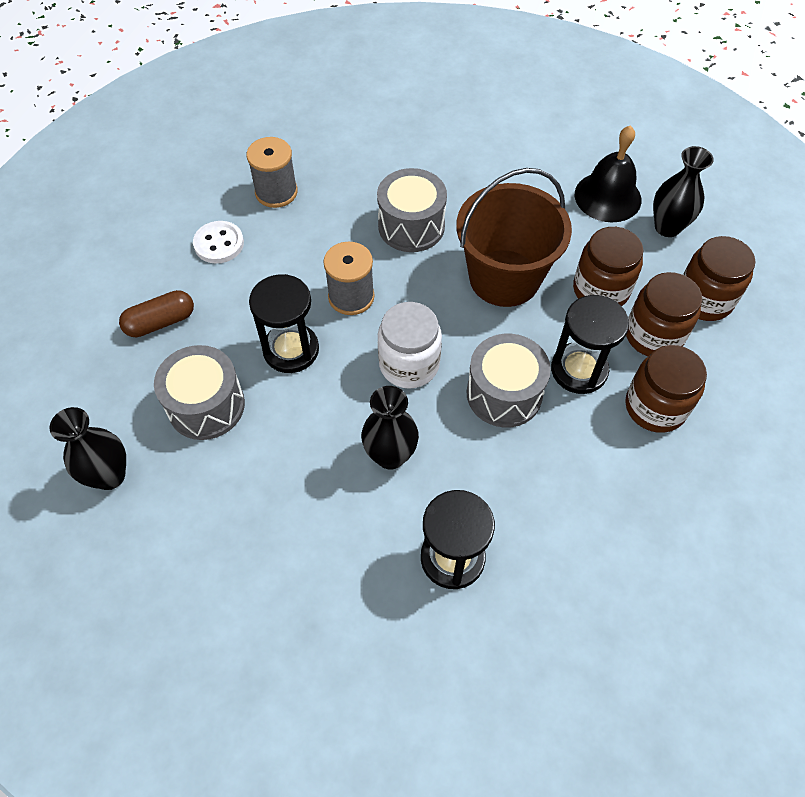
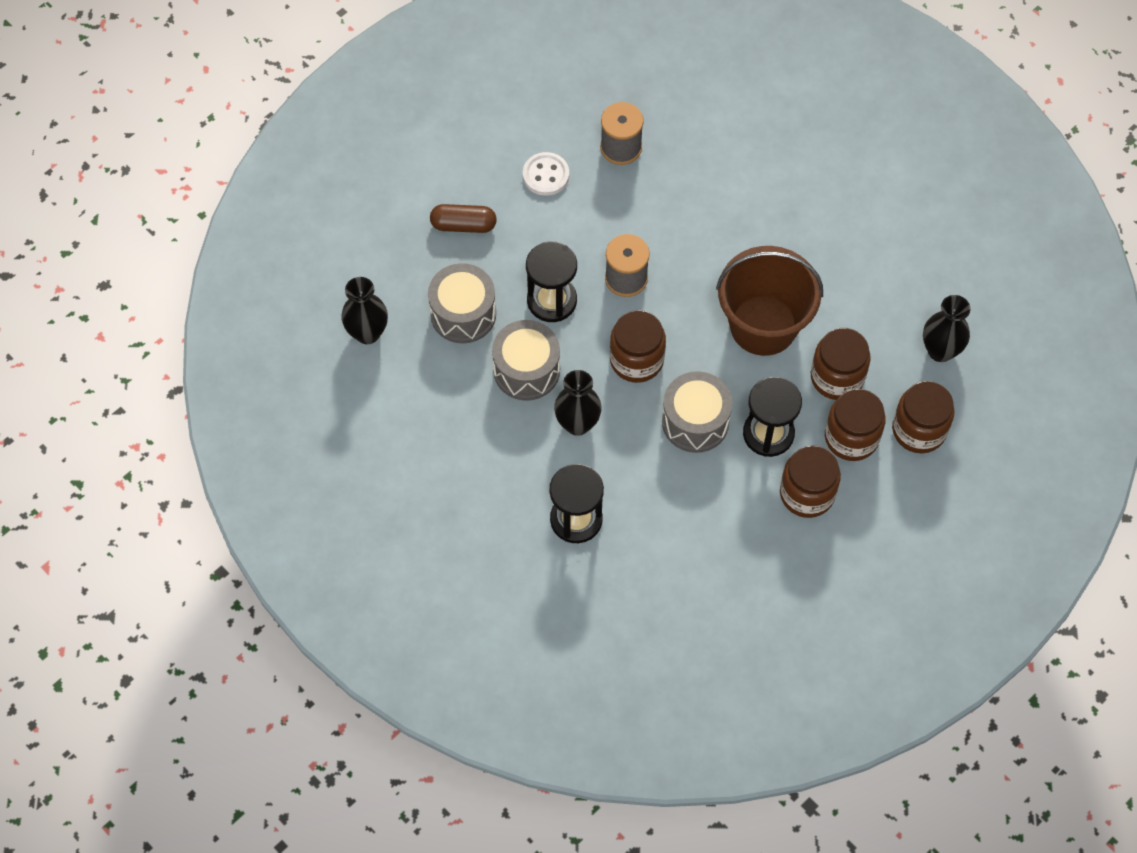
camera: 30 degrees right, 5 degrees up
(409, 364) = (636, 360): white jar -> brown jar
(411, 226) = (716, 238): grey drum -> grey drum (526, 370)
(607, 197) = (909, 295): black bell -> none

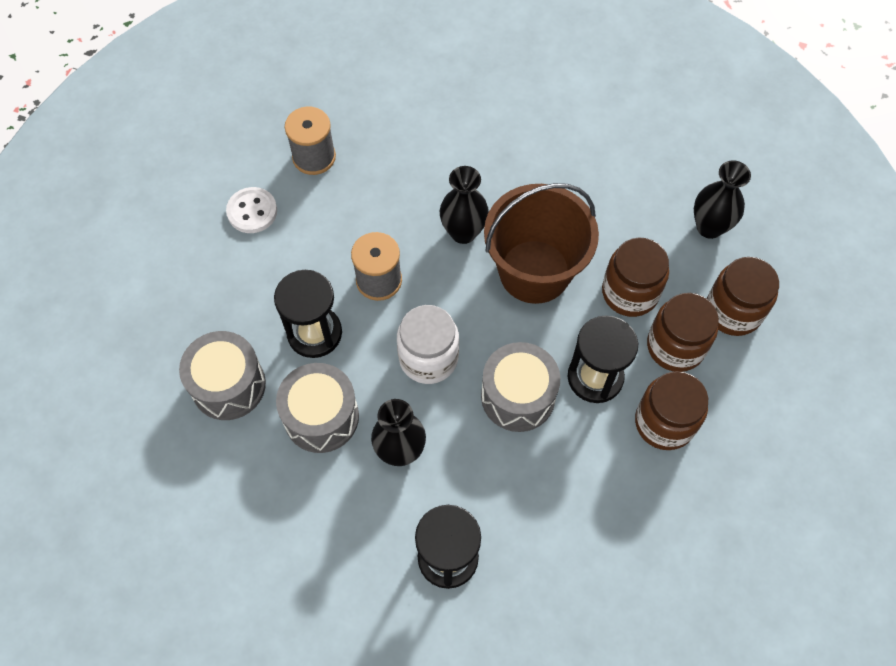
camera: 25 degrees left, 0 degrees up
(367, 333) = (133, 449): black vase -> black vase (463, 232)
(463, 225) = (189, 293): brown capsule -> none
(636, 360) = (428, 358): brown jar -> white jar

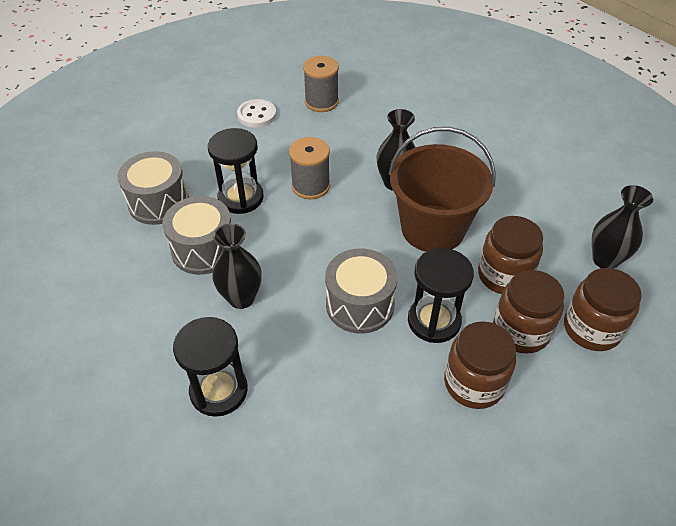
camera: 30 degrees right, 15 degrees down
(428, 358) = (309, 248): white jar -> none

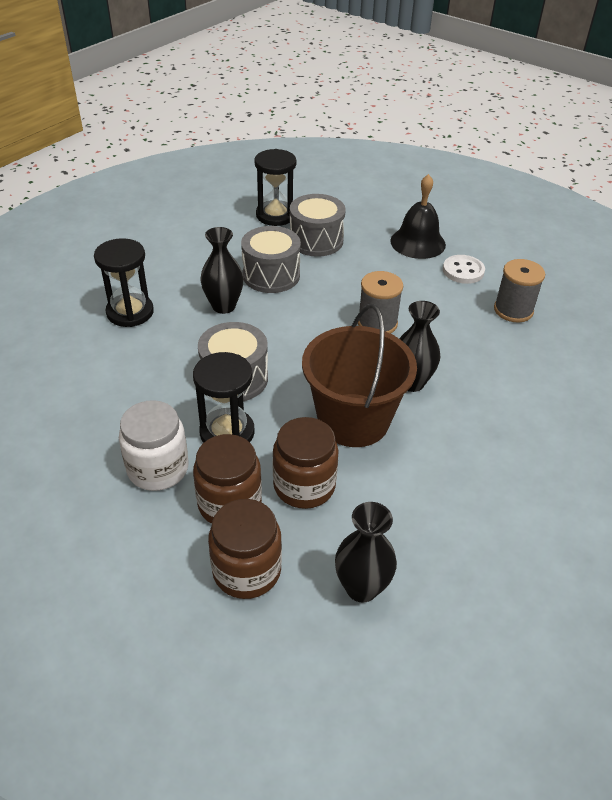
camera: 75 degrees right, 5 degrees down
(200, 131) = (418, 242): none -> black bell
(241, 198) = (341, 283): black hourglass -> black hourglass (275, 215)
(474, 383) = (158, 468): brown jar -> white jar

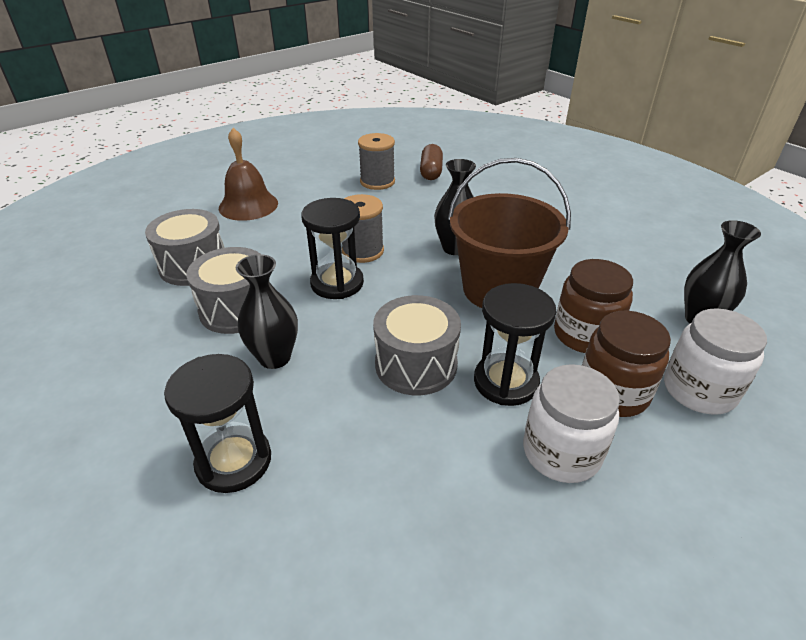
camera: 75 degrees left, 5 degrees down
(247, 570) = (699, 390): brown jar -> white jar
(275, 215) = (112, 288): black hourglass -> black hourglass (337, 283)
(418, 242) = (248, 205): black bell -> brown bell
(463, 271) = (309, 192): white button -> none
(565, 346) = (431, 171): none -> brown capsule

